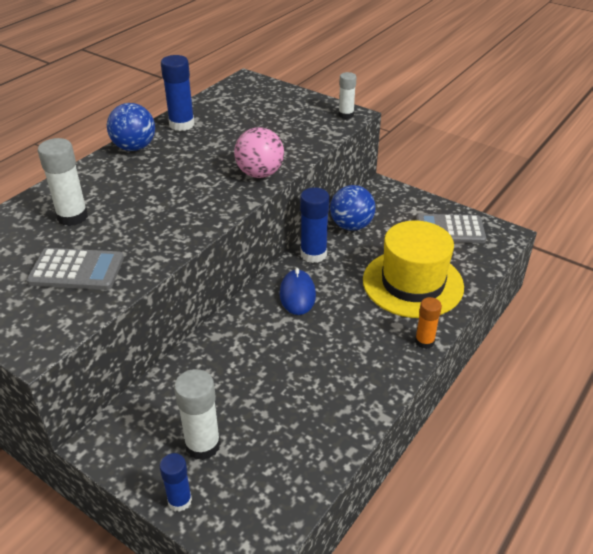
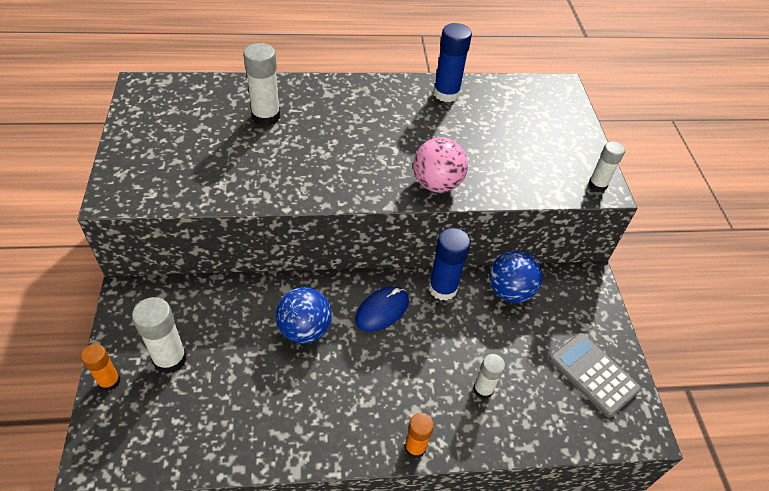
camera: 45 degrees right, 10 degrees up
(76, 270) = (210, 160): grey calculator -> none
(134, 147) = (384, 89): blue ball -> blue ball (304, 329)
(180, 500) = (109, 381): blue glue stick -> orange glue stick
(412, 283) = (483, 389): yellow hat -> white glue stick

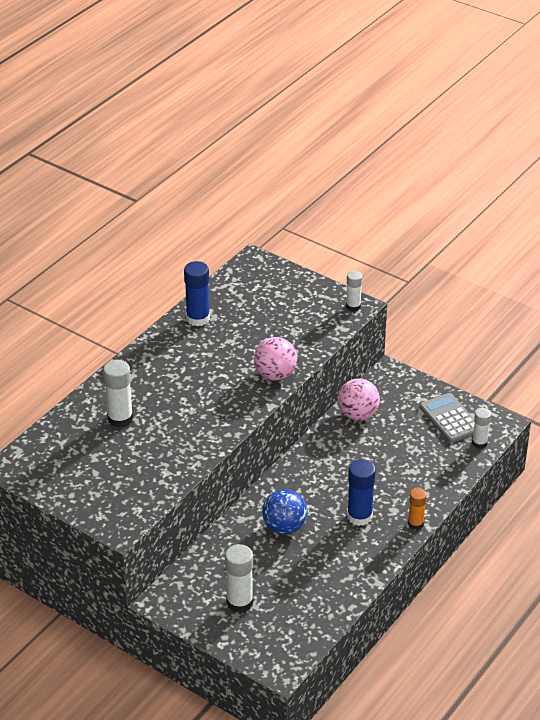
camera: 45 degrees left, 10 degrees down
(109, 381) = (227, 639): orange glue stick -> none
(382, 310) = (308, 482): blue mouse -> none
(442, 288) = (322, 444): blue glue stick -> blue glue stick (359, 516)
(483, 389) = (410, 472): white glue stick -> white glue stick (479, 443)
(510, 291) = (358, 414): blue ball -> pink ball
(593, 374) = (450, 419): grey calculator -> grey calculator turned 60 degrees clockwise

